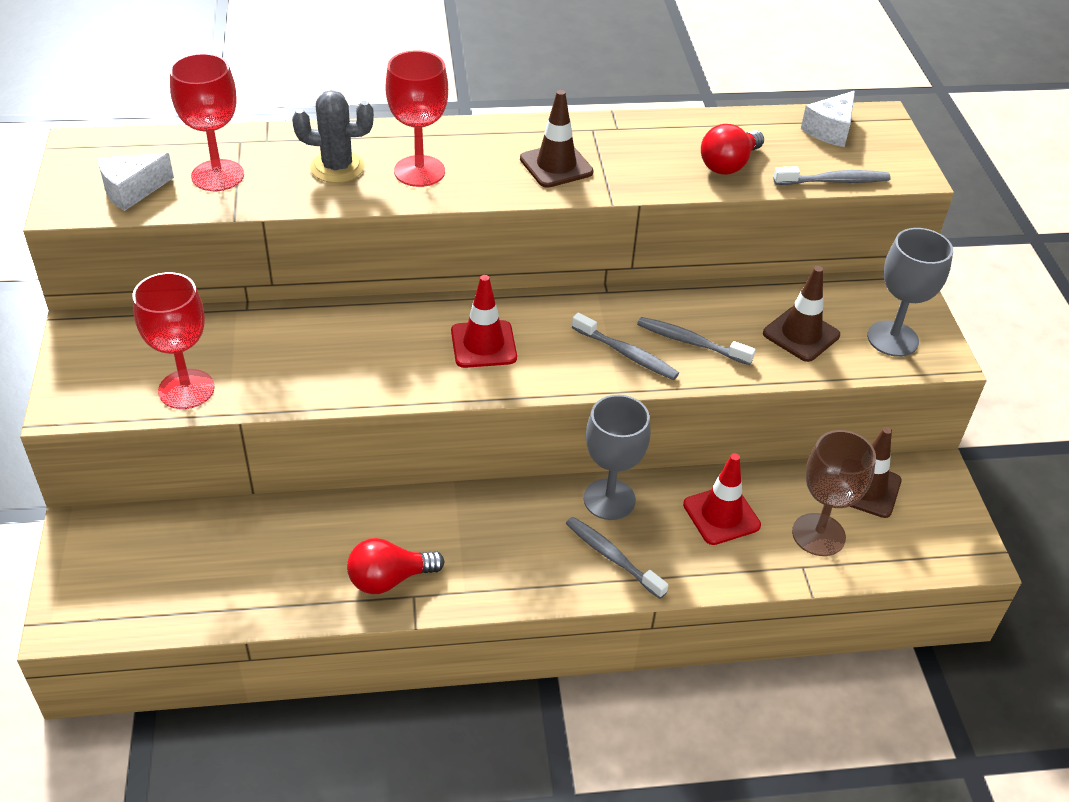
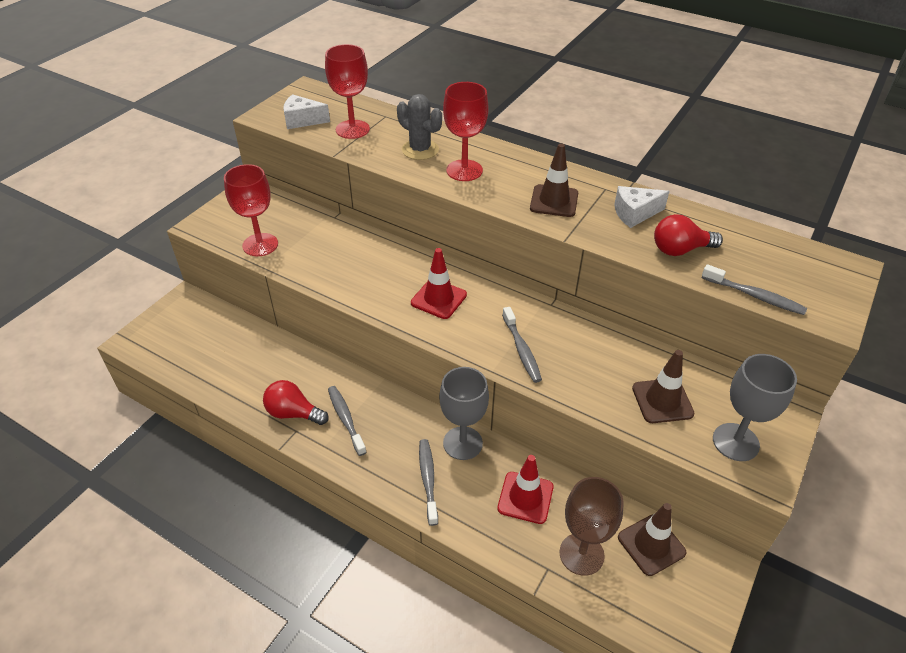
camera: 40 degrees right, 0 degrees up
(690, 342) = (573, 364): grey toothbrush -> grey toothbrush (345, 419)
(830, 130) = (793, 259): white cheese -> white cheese (635, 213)

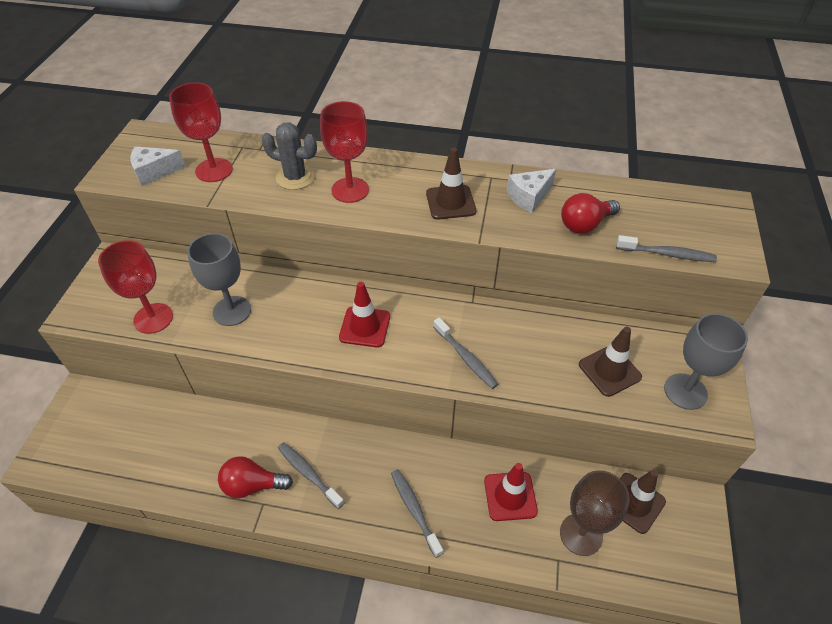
camera: 20 degrees left, 5 degrees up
(462, 443) = (431, 460): grey goblet -> grey goblet (232, 311)

